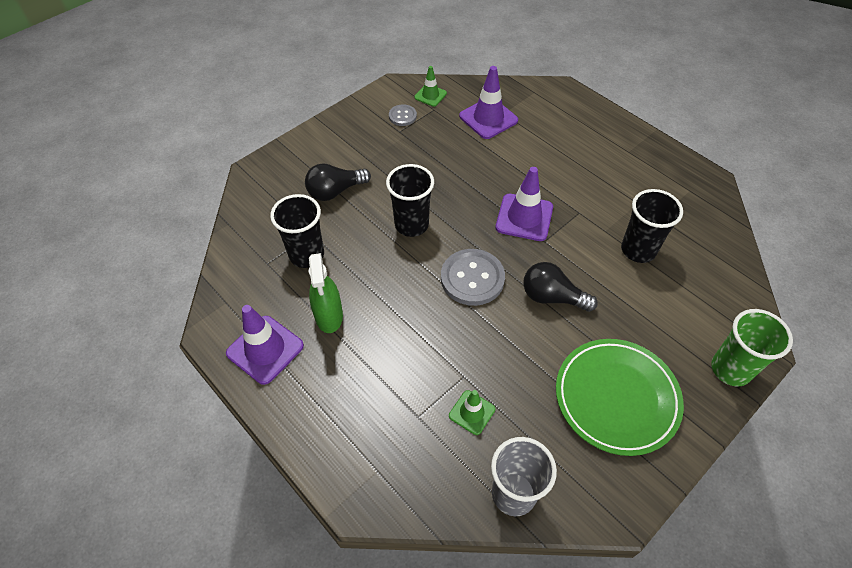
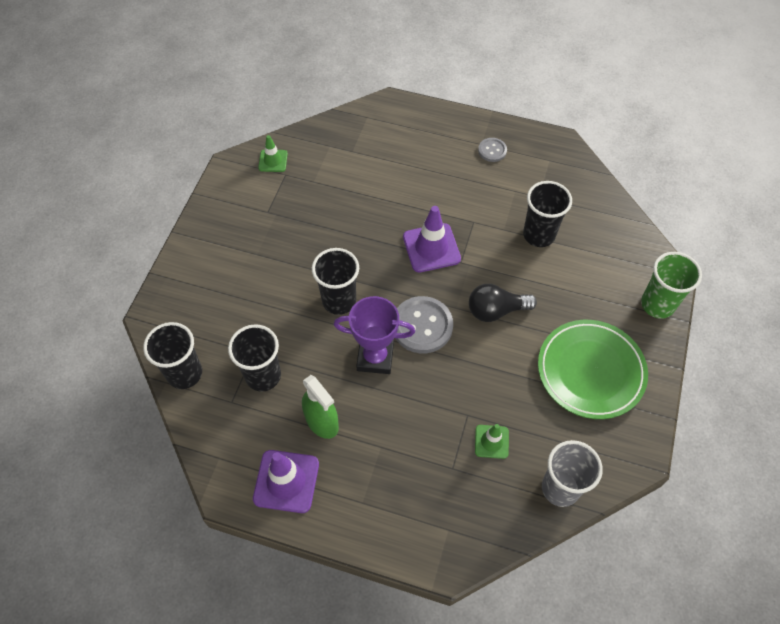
camera: 30 degrees left, 5 degrees up
(247, 224) = (184, 373): none -> black cup
(335, 191) = (247, 301): black light bulb -> none
(402, 116) = (260, 194): grey button -> grey button (492, 150)
(411, 285) = (375, 357): none -> purple trophy
(488, 118) = (342, 162): purple traffic cone -> none

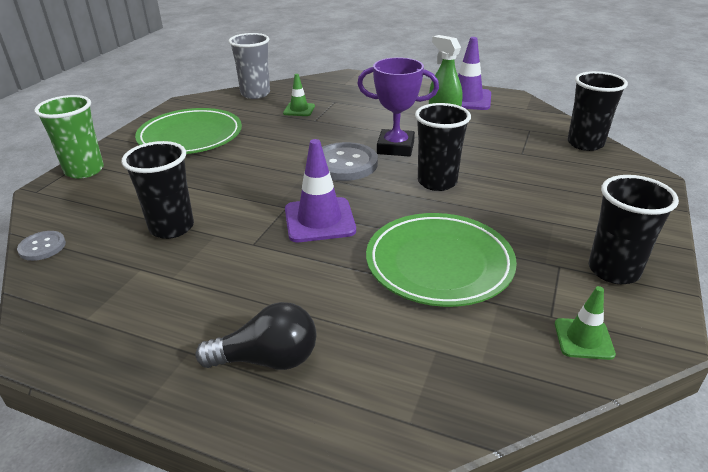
camera: 175 degrees left, 25 degrees down
(263, 376) = (505, 141): black cup -> black cup (613, 270)
(345, 209) = (439, 263): none -> green plate
(492, 150) = (175, 338): grey button -> grey button (42, 247)
(496, 310) = (261, 171): black light bulb -> black light bulb (268, 359)

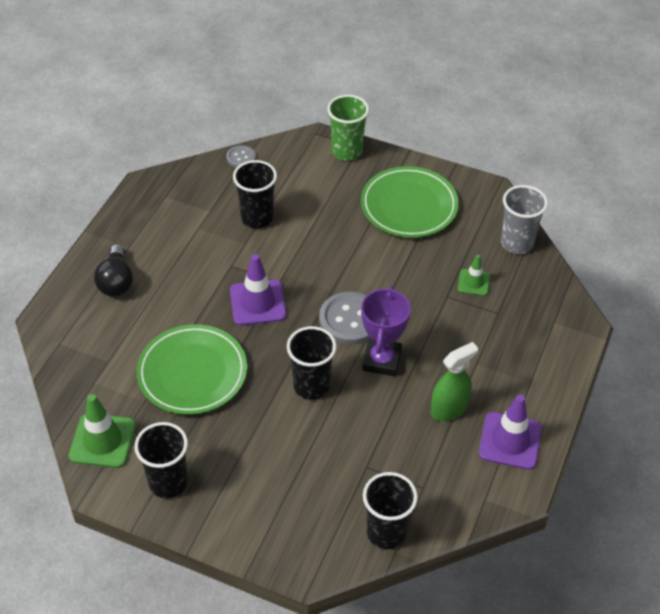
camera: 90 degrees right, 15 degrees up
(583, 339) = (102, 441): green traffic cone -> green traffic cone, size x1.71

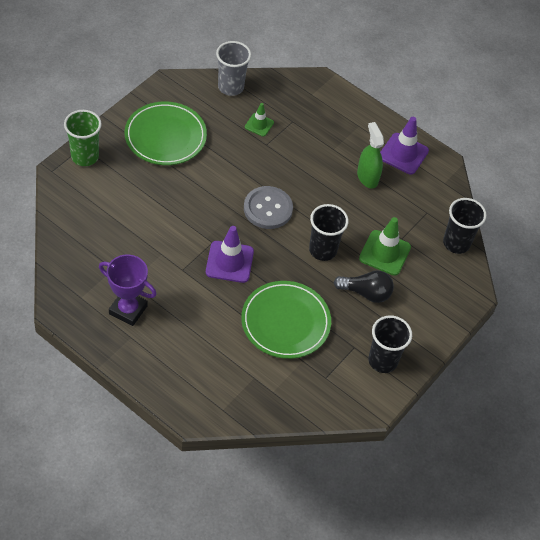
camera: 80 degrees left, 5 degrees up
(102, 441) = (332, 396): green traffic cone -> green traffic cone (385, 253)
(116, 281) = (169, 355): black light bulb -> black light bulb (366, 293)
(241, 157) = (57, 231): grey button -> none
(257, 218) = (136, 238): black cup -> none
(381, 360) = (313, 201): purple trophy -> purple trophy (128, 310)

